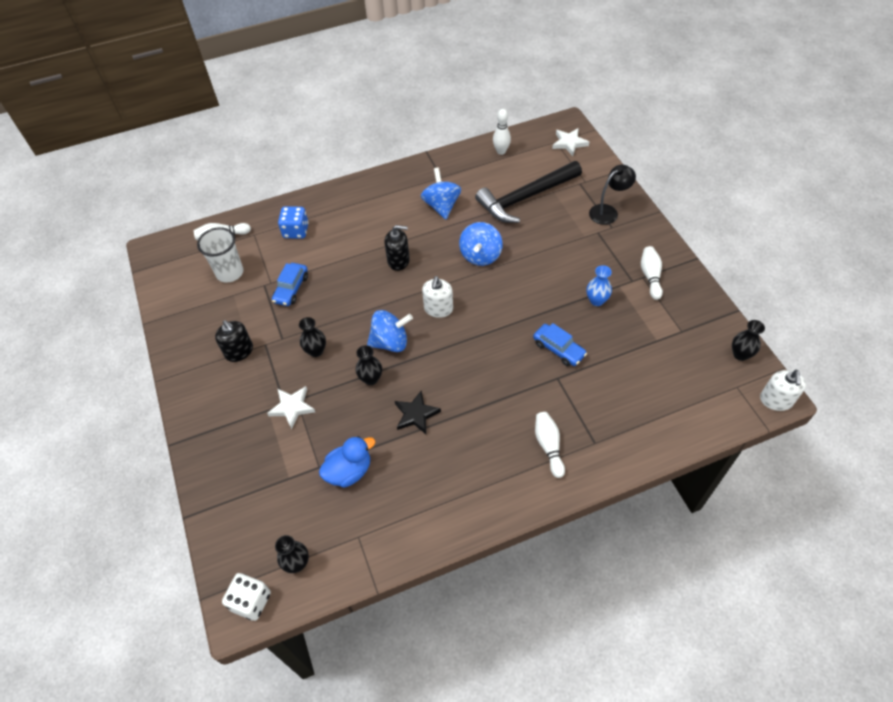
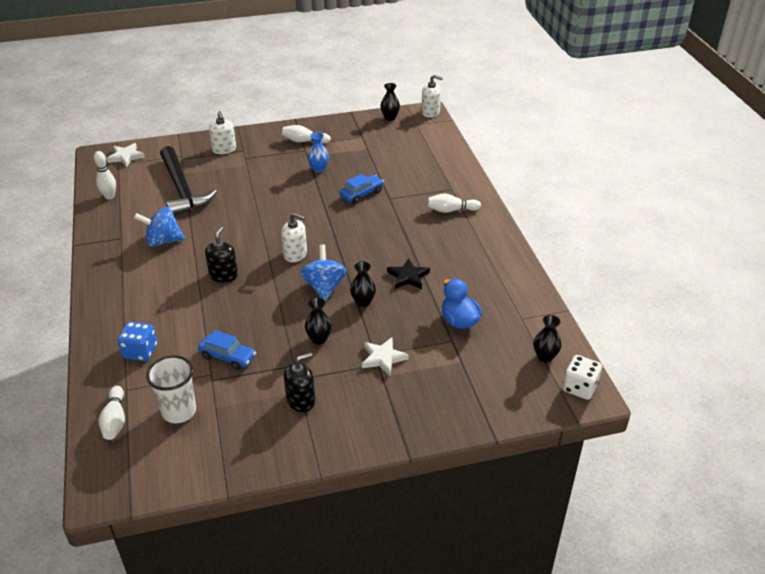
camera: 85 degrees left, 15 degrees down
(480, 255) = (241, 223): blue spinning top -> none
(608, 211) = (224, 149): black lamp -> white soap dispenser

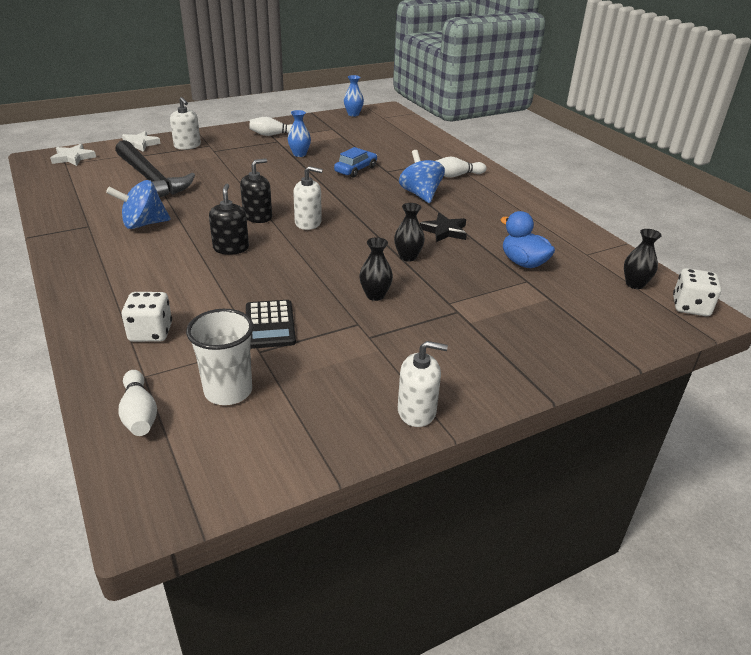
camera: 15 degrees left, 5 degrees down
(109, 196) = (62, 191): white bowling pin -> none
(140, 351) = (151, 332): blue dice -> white dice
(227, 357) = (270, 325): blue car -> black calculator
(301, 400) = (384, 358): black soap dispenser -> black soap dispenser (257, 217)
(324, 287) = (356, 248): blue spinning top -> blue spinning top (420, 194)
(383, 358) = (460, 305): white star -> white star (139, 144)
(390, 118) = (353, 114): black vase -> blue vase
(430, 112) = (391, 109): white soap dispenser -> white soap dispenser (417, 411)

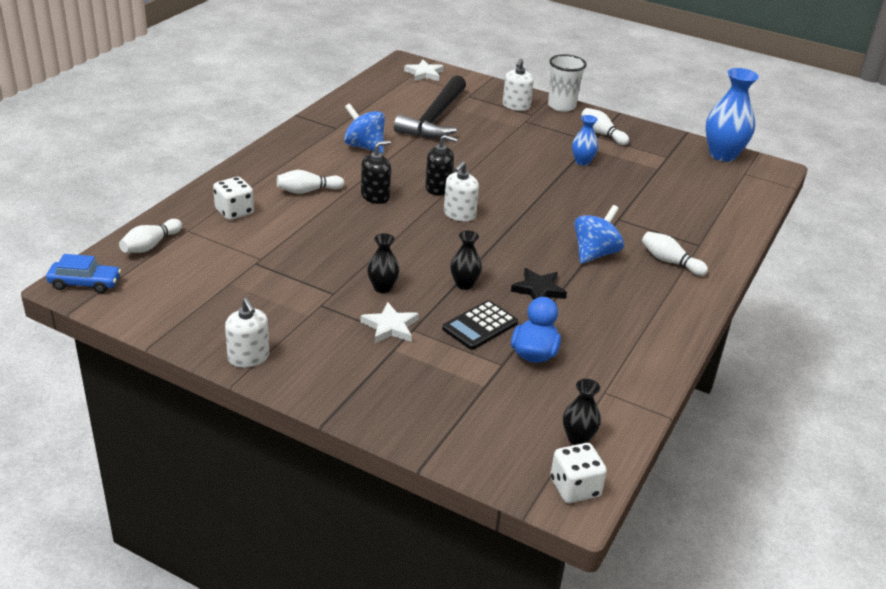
camera: 55 degrees right, 0 degrees up
(139, 144) = (486, 86): white star -> white star (390, 327)
(174, 278) = (308, 191): none -> white bowling pin
(228, 391) = (200, 268): white cup -> white cup (561, 106)
(270, 325) = (291, 254): black calculator -> black calculator (480, 326)
(308, 223) = (459, 214): white soap dispenser -> white soap dispenser turned 60 degrees clockwise
(353, 114) = (722, 155): blue vase -> blue vase, size x1.87
(356, 170) = (595, 201): blue car -> blue car (85, 283)

